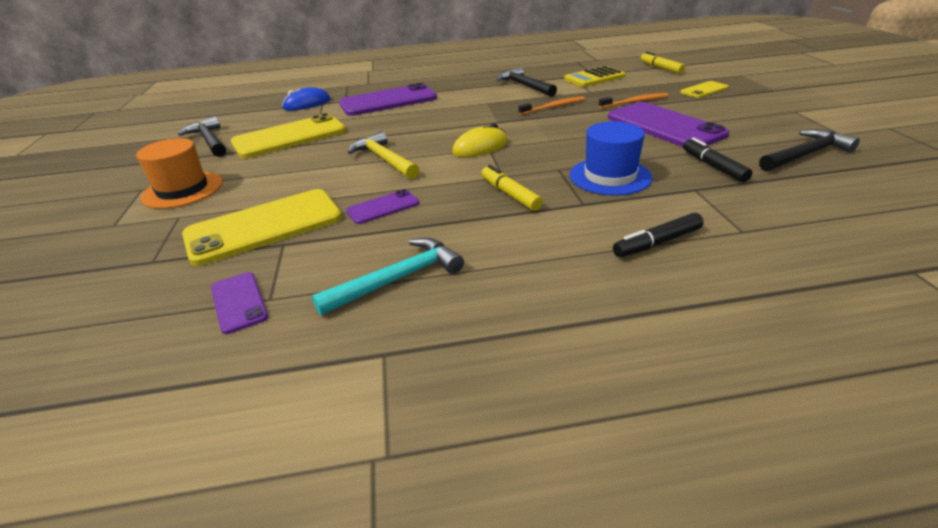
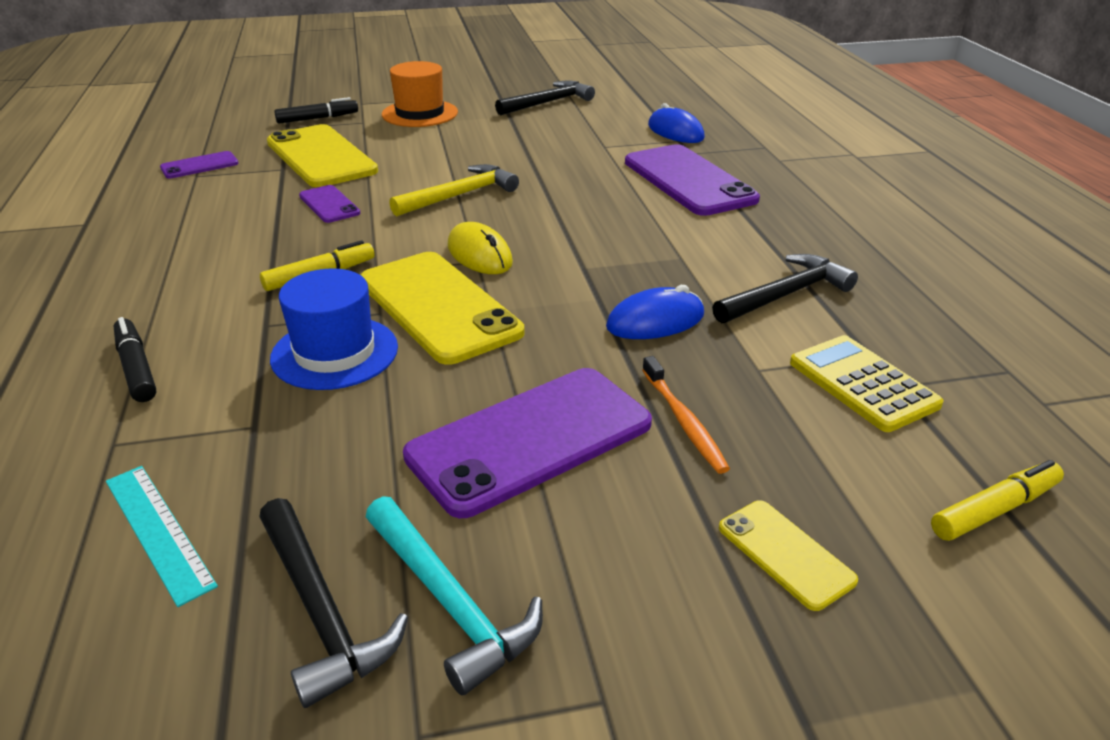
camera: 85 degrees right, 0 degrees up
(289, 137) = (550, 138): yellow phone -> yellow phone (438, 307)
(397, 279) = (183, 221): turquoise hammer -> turquoise hammer (450, 602)
(554, 107) = (655, 321): orange toothbrush -> blue mouse
(713, 166) = (323, 463): black marker -> black marker (317, 118)
(798, 199) = (158, 531): none -> turquoise ruler

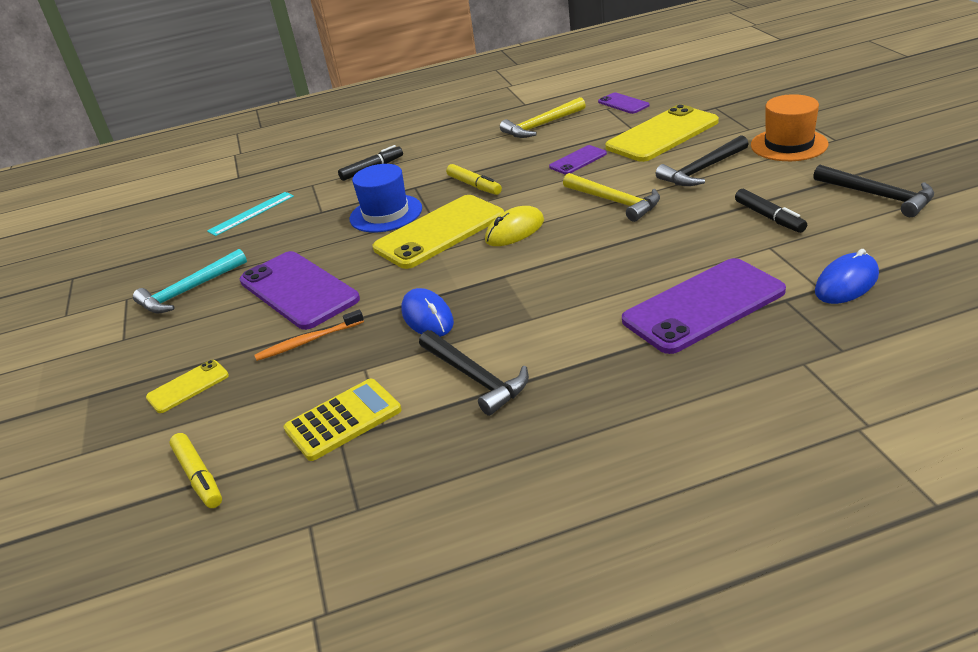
camera: 90 degrees right, 0 degrees up
(186, 217) = (541, 125): none -> yellow hammer
(317, 118) = (742, 111): black marker -> black marker (769, 217)
(321, 611) = (194, 262): black hammer -> black hammer (702, 170)

